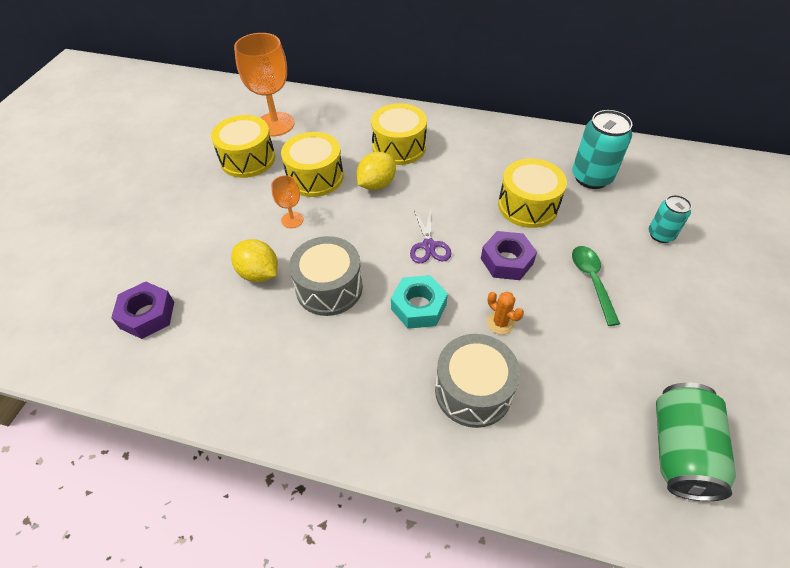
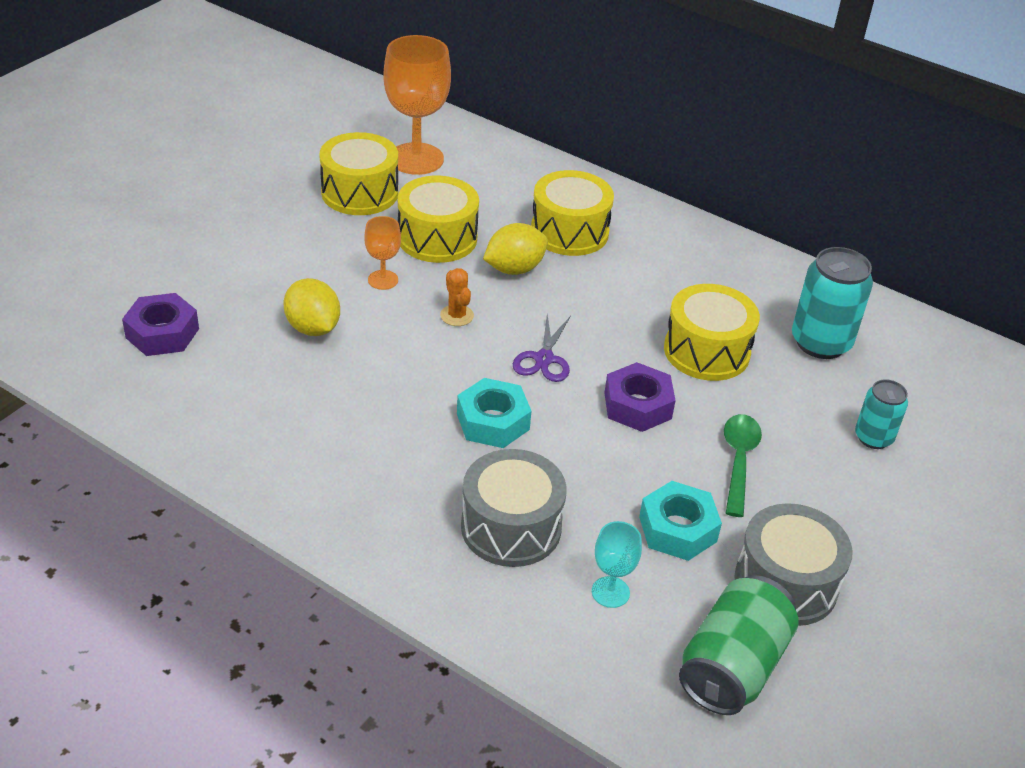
camera: 15 degrees right, 10 degrees down
(329, 288) = (391, 368): grey drum -> grey drum (785, 583)
(500, 323) = (587, 469): orange cactus -> orange cactus (457, 316)
(568, 420) = (610, 592): none -> turquoise goblet
(583, 349) = (677, 529): none -> turquoise nut

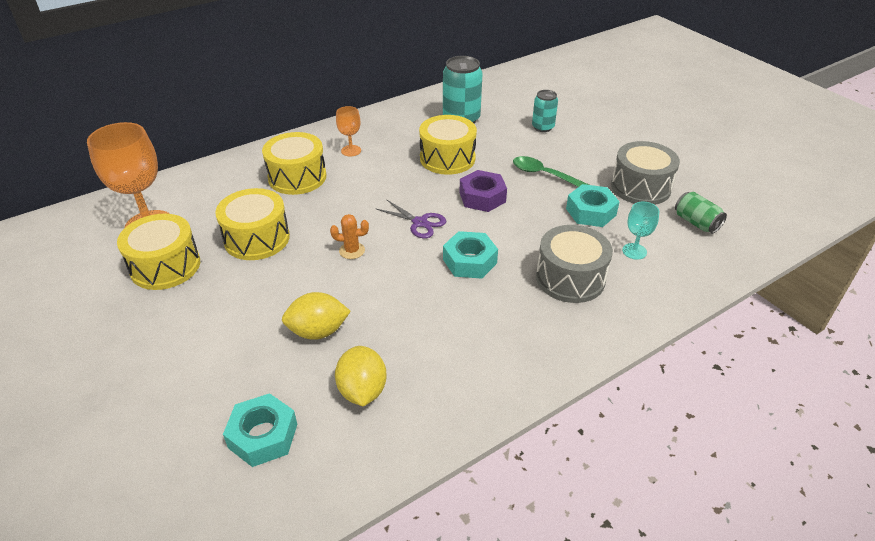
camera: 65 degrees left, 0 degrees up
(162, 333) = (263, 436): purple nut -> turquoise nut
(383, 280) = (286, 278): orange goblet -> orange goblet (351, 151)
(514, 269) = (319, 211): yellow lemon -> yellow lemon (362, 390)
(732, 666) = (696, 223): green can -> green can, size x0.60

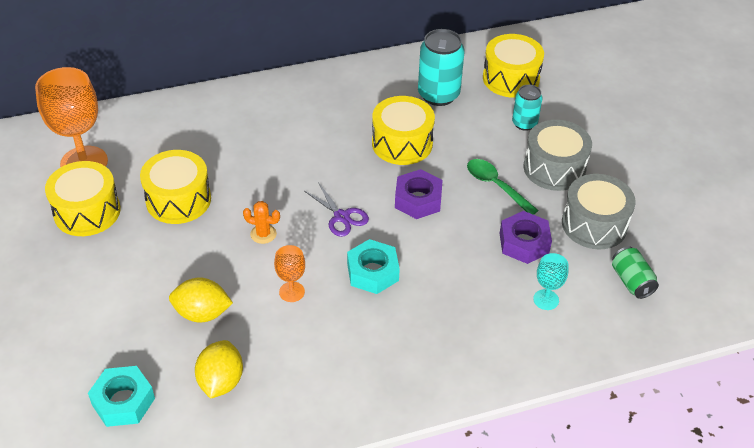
camera: 15 degrees right, 5 degrees up
(297, 177) = (240, 135): yellow drum -> yellow drum (511, 79)
(351, 151) = (305, 113): orange goblet -> orange goblet (291, 292)
(570, 278) = (464, 314): grey drum -> grey drum (554, 168)
(590, 212) = (524, 243): turquoise nut -> purple nut

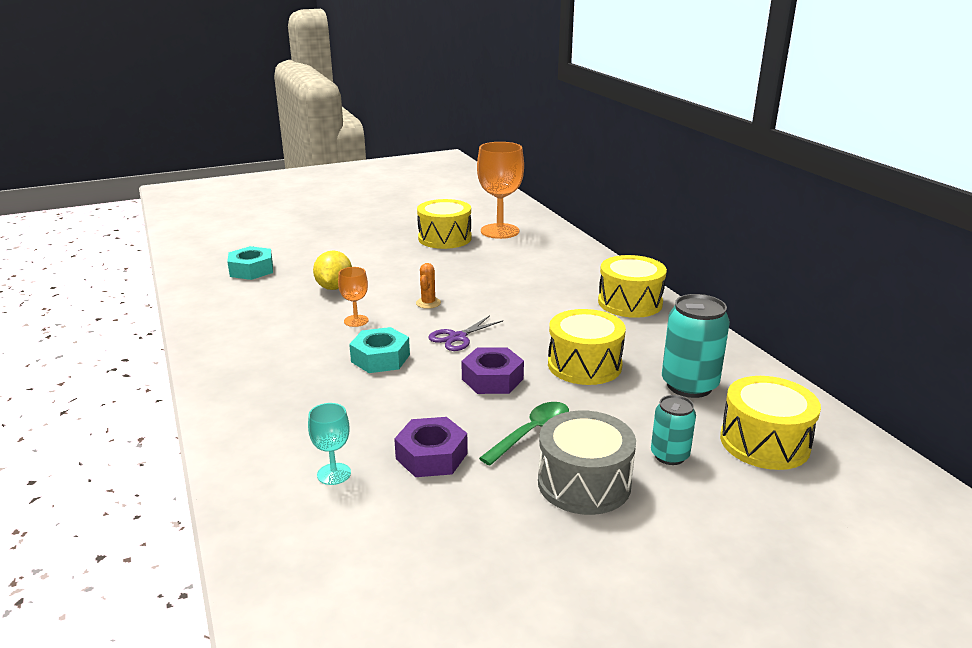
camera: 85 degrees right, 20 degrees down
(178, 200) = (465, 266): yellow drum -> yellow drum (630, 303)
(221, 381) = (260, 301): yellow lemon -> none
(594, 224) = (475, 521): grey drum -> none
(631, 281) = (363, 556): green can -> none

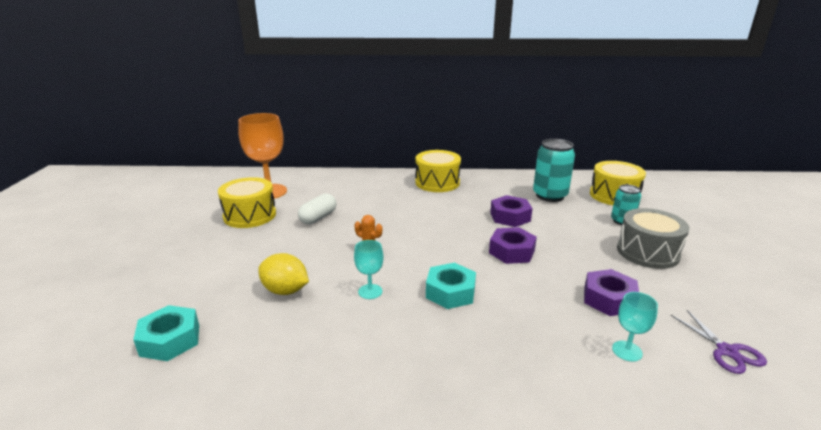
camera: 65 degrees left, 0 degrees up
(356, 321) = (370, 291): orange goblet -> turquoise goblet
(457, 337) = (440, 251): purple scissors -> purple scissors (727, 351)
(469, 265) = (318, 217): none -> white capsule
(531, 433) = (588, 255): green spoon -> none
(584, 365) = (510, 217): yellow drum -> purple nut

